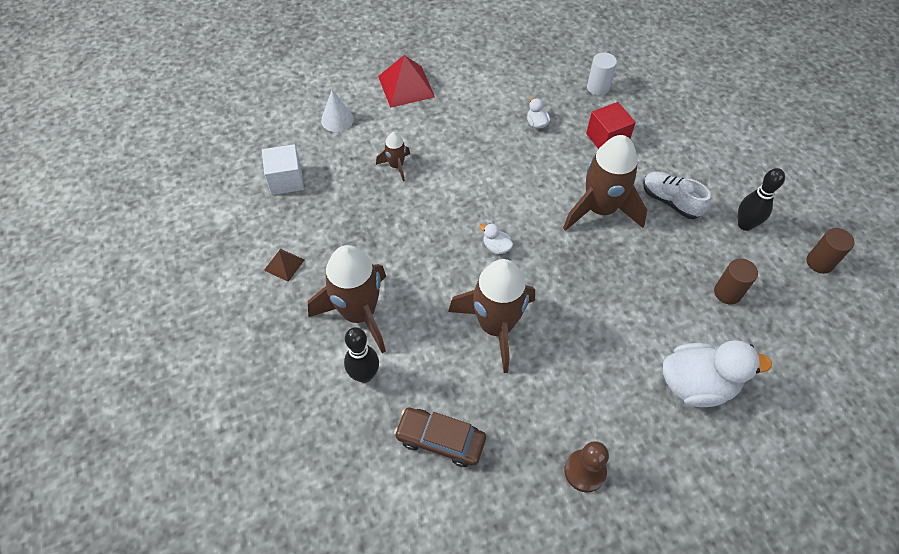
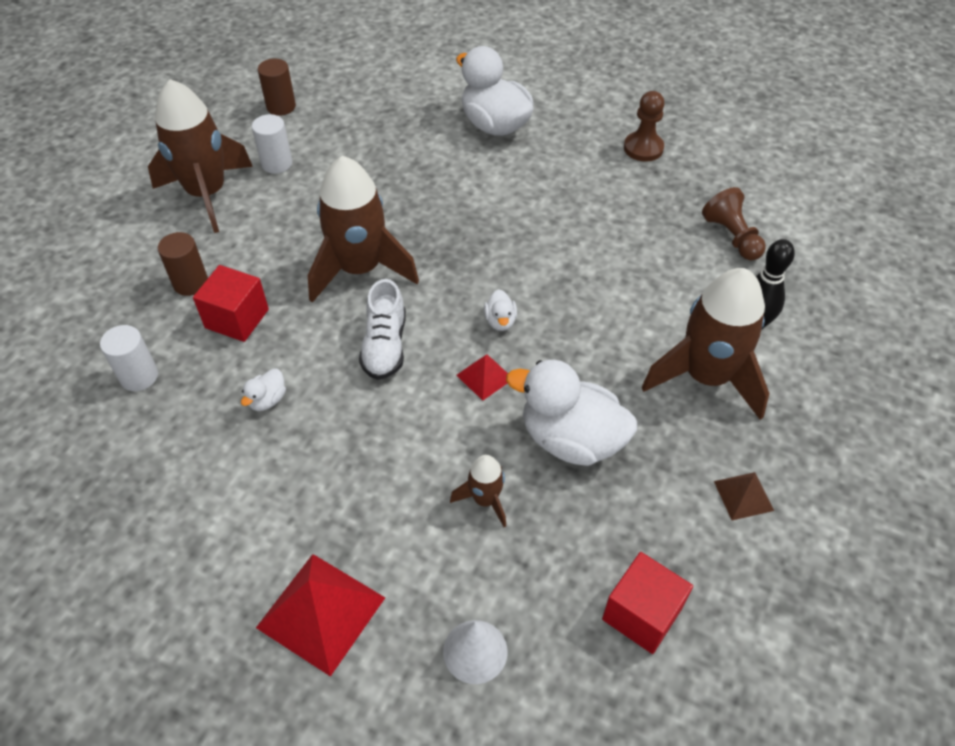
camera: 130 degrees left, 5 degrees down
(286, 180) = (642, 614): white cube -> red cube
(390, 220) = (571, 439): none -> white duck
(440, 440) = (732, 237): brown car -> brown pawn
(465, 213) = (484, 377): none -> red pyramid
(496, 326) = (589, 266): brown rocket -> brown rocket (207, 194)
(670, 201) = (294, 224): white shoe -> white shoe (385, 346)
(727, 292) = (377, 144): brown cylinder -> brown cylinder (190, 283)
(745, 225) = (277, 163): black bowling pin -> white cylinder

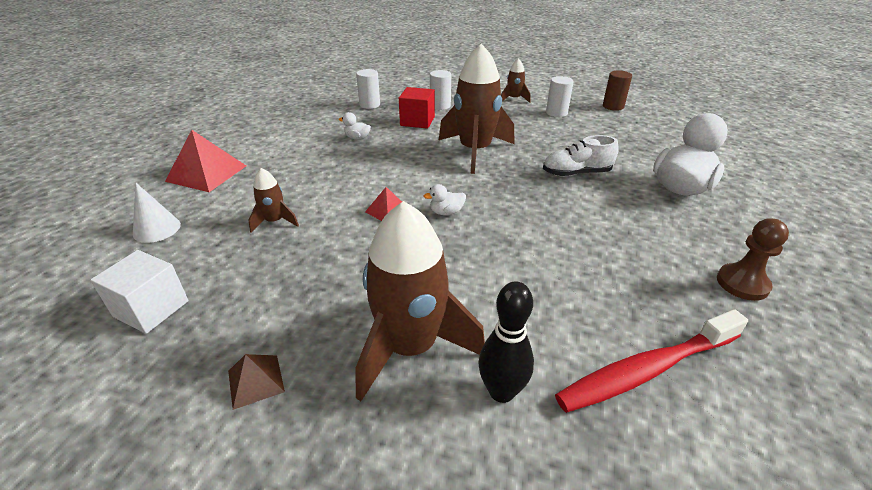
camera: 80 degrees right, 15 degrees down
(190, 283) = (440, 106): brown cylinder -> white cylinder
(207, 194) = (514, 99): brown rocket -> brown rocket, size x0.47
(385, 346) = (408, 168): white shoe -> white shoe (576, 173)
(571, 439) = (328, 258): white duck -> none
(642, 614) = (151, 308): red cube -> white cube
(732, 237) = (646, 370): brown pawn -> red toothbrush

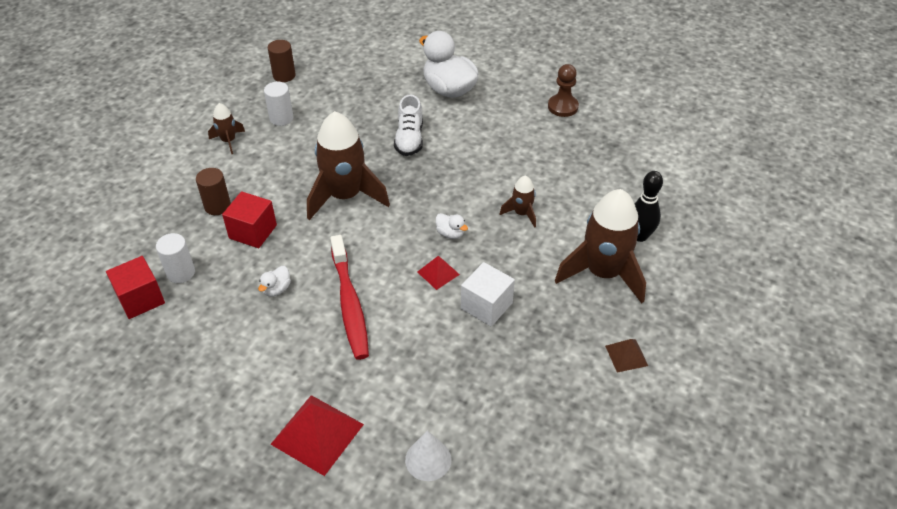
camera: 80 degrees left, 10 degrees up
(151, 308) = (549, 435): white cube -> white cube (486, 306)
(275, 221) = (437, 358): brown rocket -> brown rocket (521, 213)
(344, 97) = (140, 299): none -> red cube
(440, 106) = (217, 206): white cylinder -> brown cylinder
(446, 212) = (450, 233): white duck -> white duck turned 45 degrees counterclockwise
(646, 370) = (627, 172): red toothbrush -> red toothbrush (349, 304)

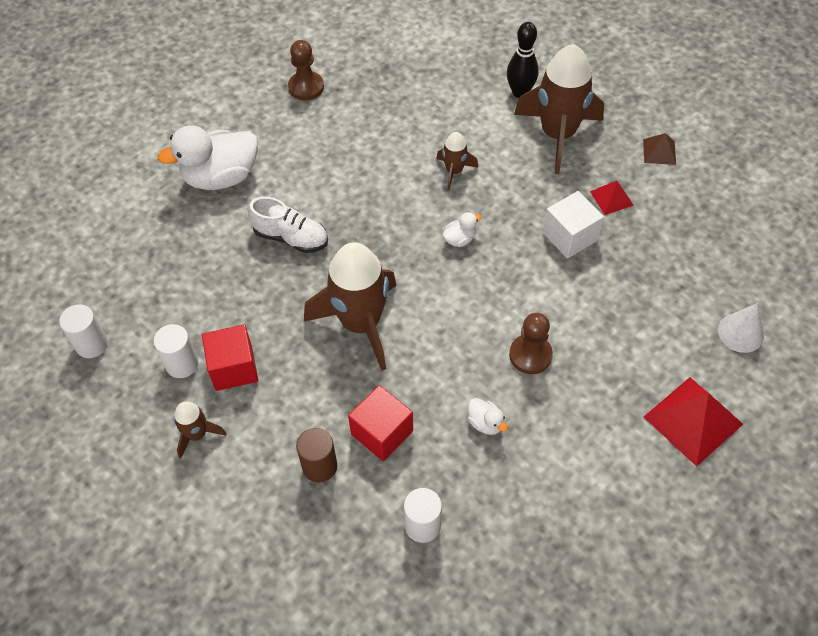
camera: 70 degrees left, 10 degrees up
(140, 299) = (451, 578): red cube -> red cube (234, 368)
(284, 75) = (91, 344): brown cylinder -> white cylinder
(349, 304) = (530, 355): red toothbrush -> brown pawn
(438, 273) = (512, 265): red pyramid -> red pyramid (611, 198)

